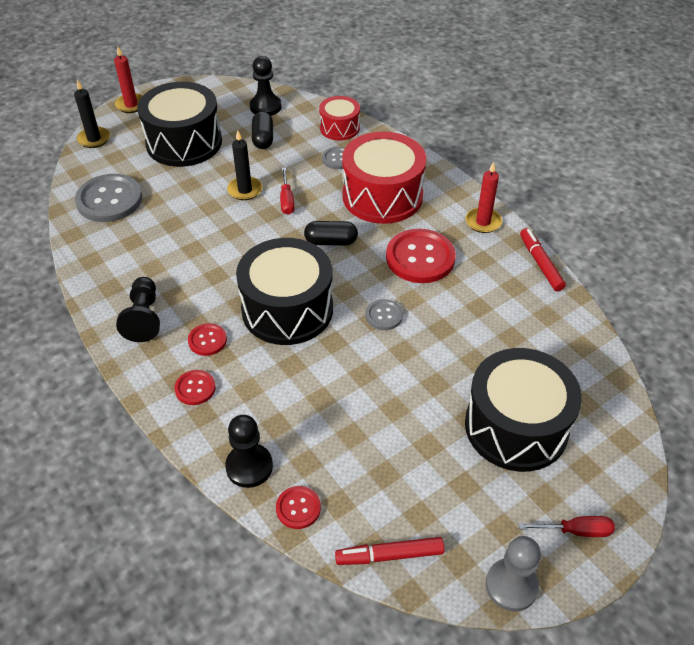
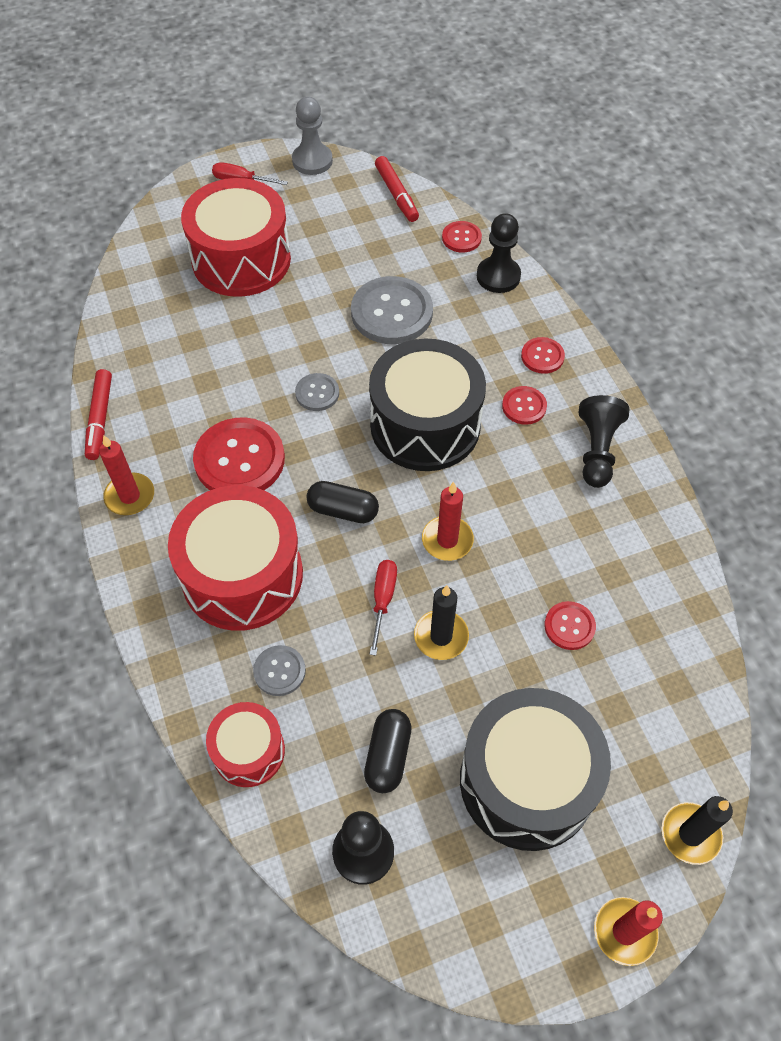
camera: 165 degrees left, 10 degrees up
(109, 200) = (651, 666): grey button -> grey button (392, 312)
(162, 209) = (569, 626): none -> red button
(252, 238) = (447, 540): none -> red candle
(389, 555) = (396, 194): red marker -> red marker turned 60 degrees clockwise
(516, 426) = (241, 259): black drum -> red drum

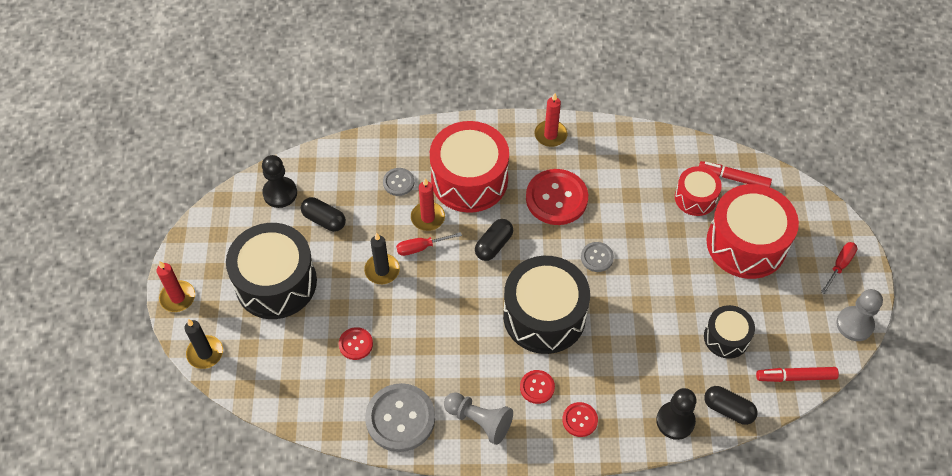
camera: 110 degrees right, 0 degrees up
(100, 419) = (618, 130): red marker -> red marker (733, 178)
(248, 751) = (359, 157): red drum -> red drum (695, 198)
(375, 254) = (726, 337): none -> black drum
(383, 599) = (420, 247): red screwdriver -> red screwdriver turned 135 degrees clockwise
(392, 312) = (659, 329): grey button -> grey button (400, 418)
(447, 540) = (446, 297): red candle -> red candle (428, 217)
(461, 238) = (728, 409): red button -> black capsule
(597, 450) = (479, 421): black pawn -> grey pawn

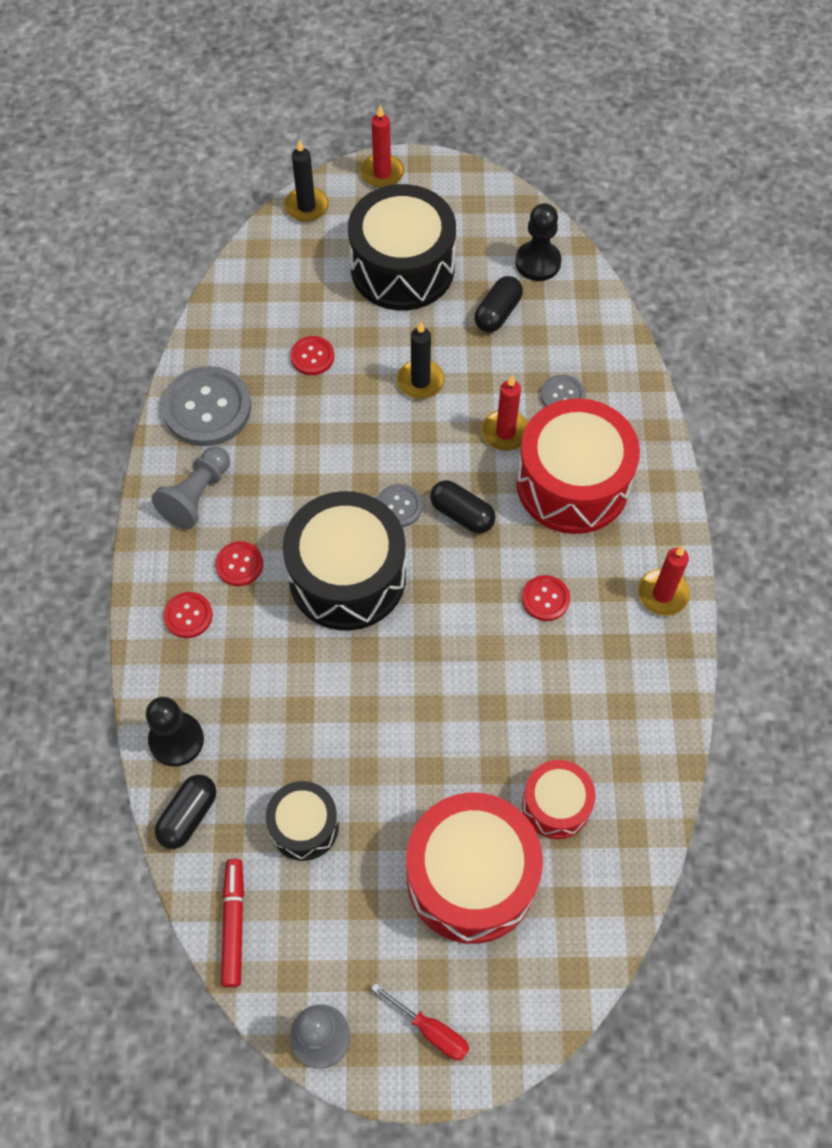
camera: 90 degrees right, 5 degrees up
(420, 247) = (456, 425): red screwdriver -> none
(556, 198) = (545, 599): red button -> red button, size x0.51
(597, 257) = (443, 650): grey button -> grey button (399, 506)
(733, 178) = (598, 871): red marker -> none

